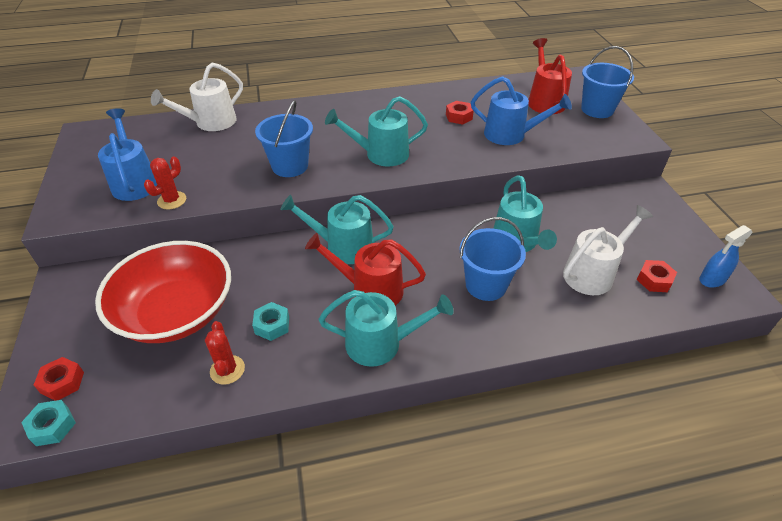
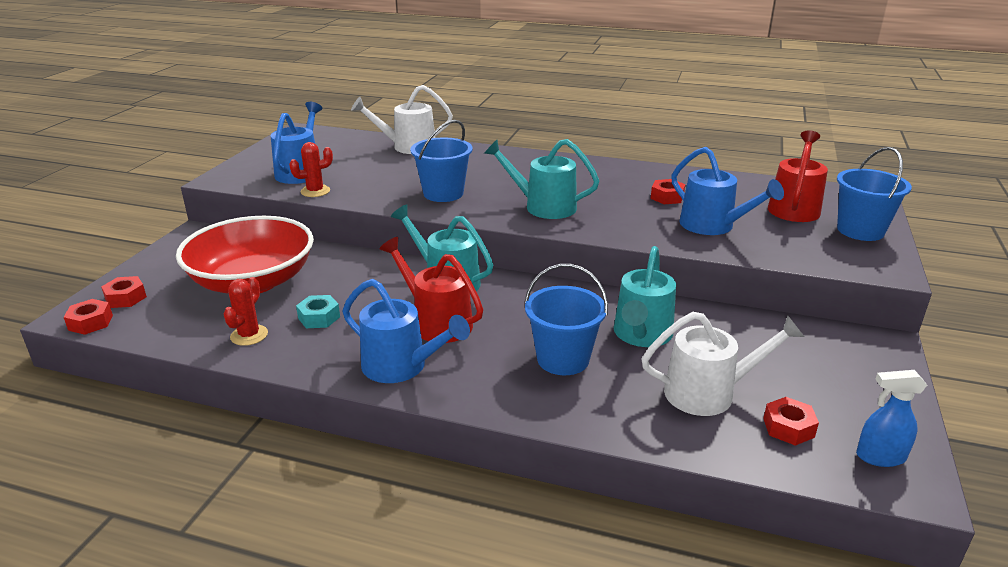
camera: 30 degrees right, 15 degrees down
(52, 426) = (90, 322): turquoise nut -> red nut
(381, 343) = (402, 367): turquoise watering can -> blue watering can

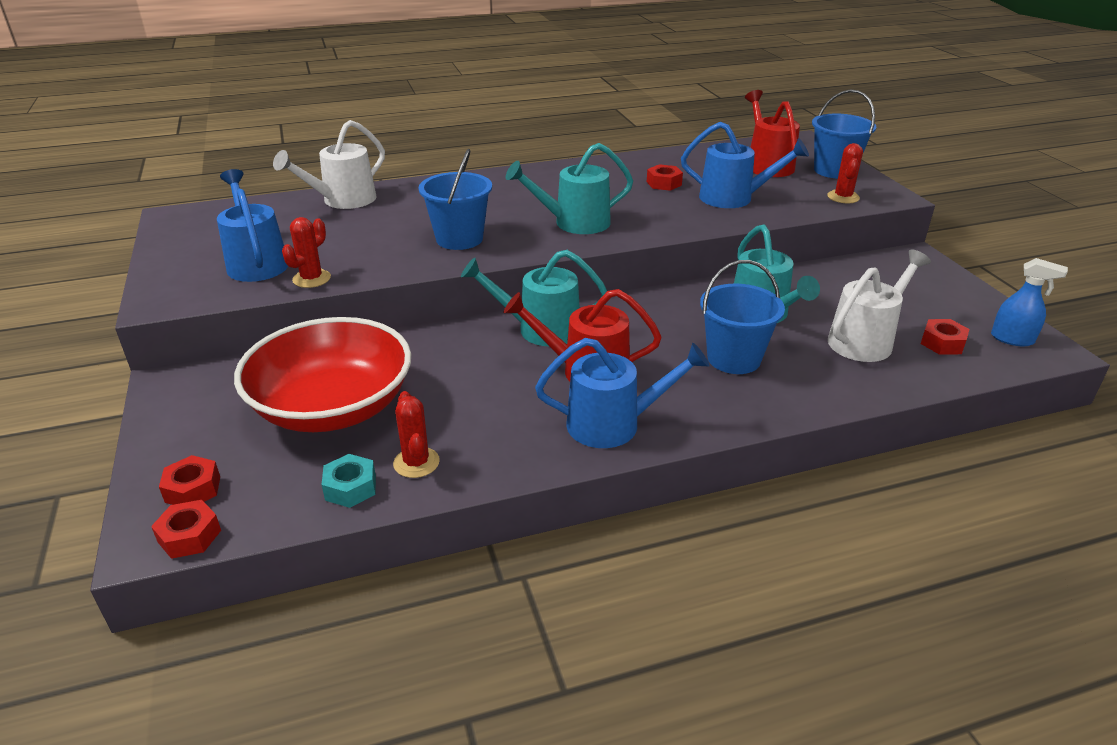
camera: 35 degrees left, 5 degrees up
(319, 317) = (465, 413): turquoise nut -> turquoise nut (350, 488)
(830, 256) = (843, 197): none -> red cactus
(880, 457) = (1012, 339): blue spray bottle -> blue spray bottle turned 120 degrees counterclockwise

